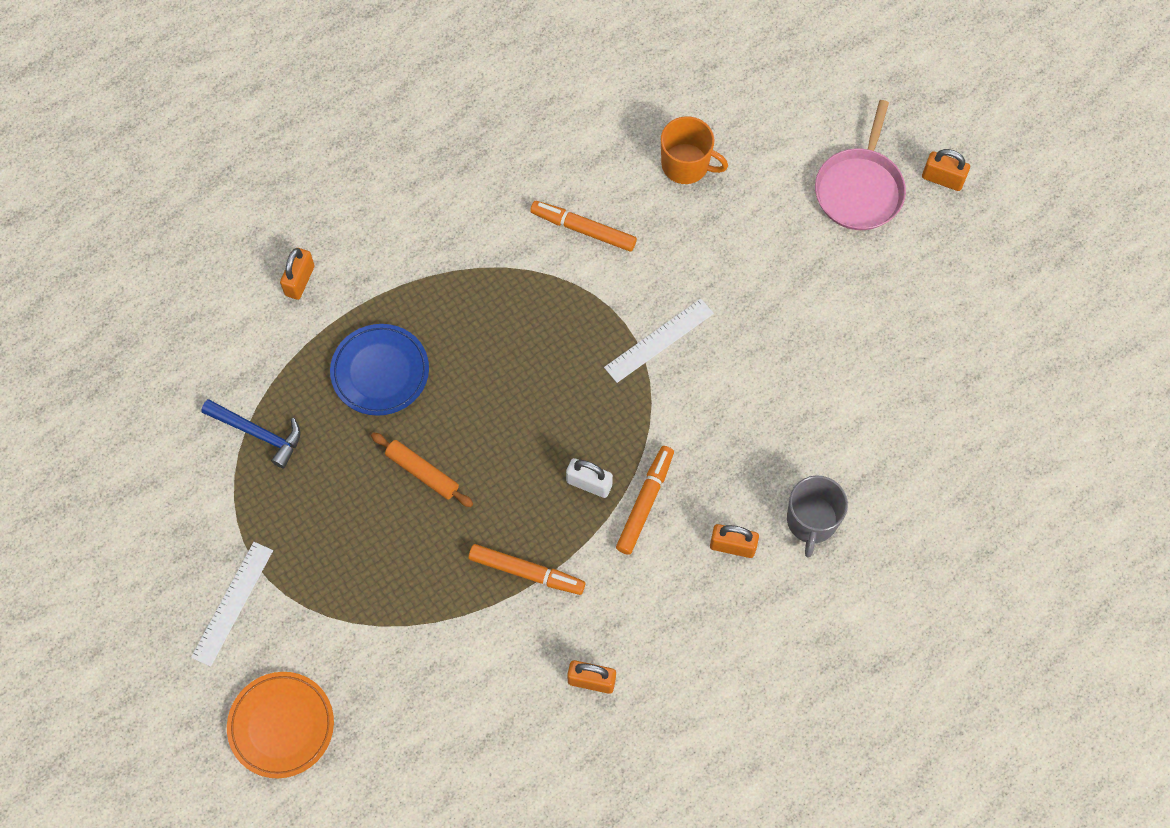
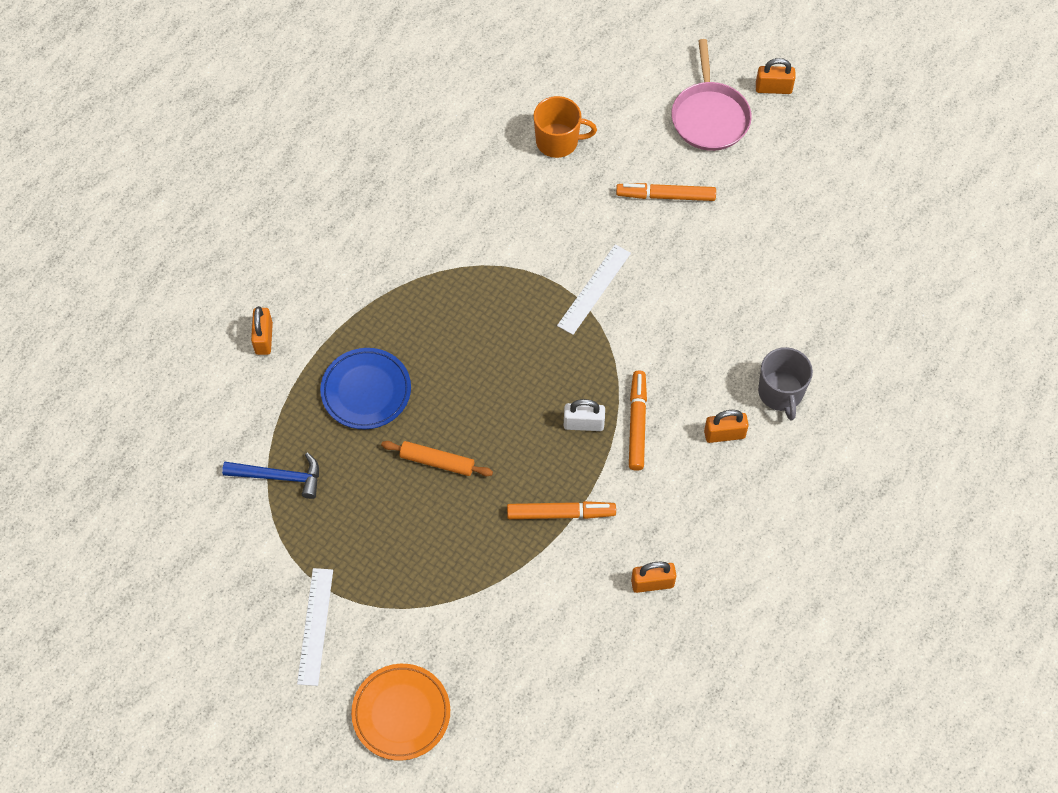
camera: 20 degrees left, 5 degrees down
(584, 230) = (493, 220): orange marker -> orange marker (666, 196)

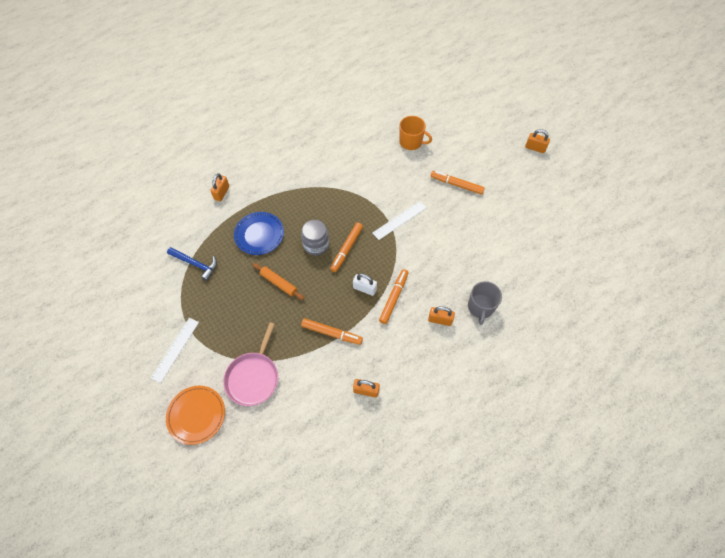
camera: 20 degrees right, 0 degrees up
(471, 376) = (316, 244): none -> grey jar
(526, 367) = (347, 249): none -> orange marker
(709, 116) = (495, 152): pink pan -> pink pan (253, 377)

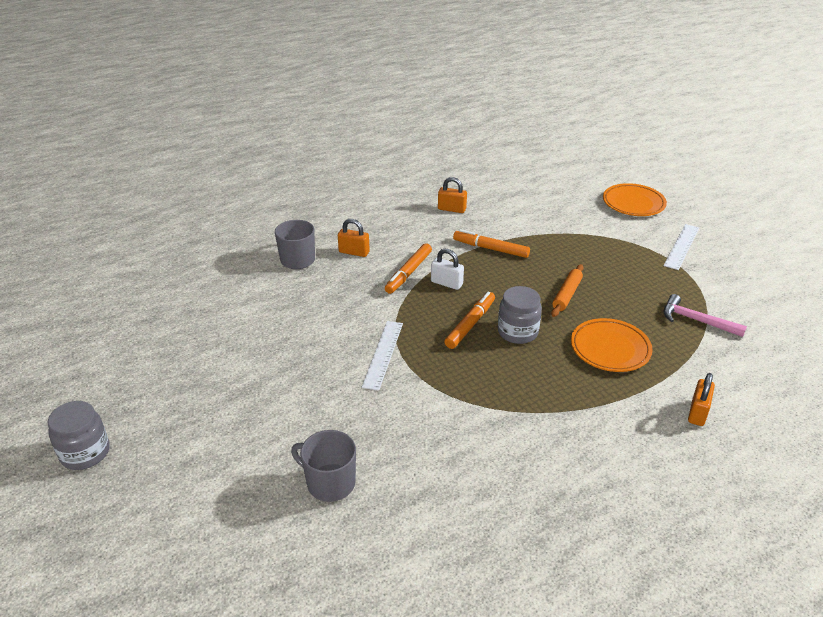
camera: 175 degrees left, 25 degrees down
(196, 264) = (696, 320): blue hammer -> pink hammer
(253, 377) = (579, 223): pink pan -> none
(259, 235) = (610, 349): blue plate -> orange plate
(279, 283) = (566, 295): orange rolling pin -> orange rolling pin turned 75 degrees clockwise
(399, 220) = (383, 354): white ruler -> white ruler turned 45 degrees counterclockwise
(411, 142) = (329, 483): orange mug -> grey mug
(457, 185) = (269, 398): orange marker -> none
(535, 148) = (85, 453): orange padlock -> grey jar

